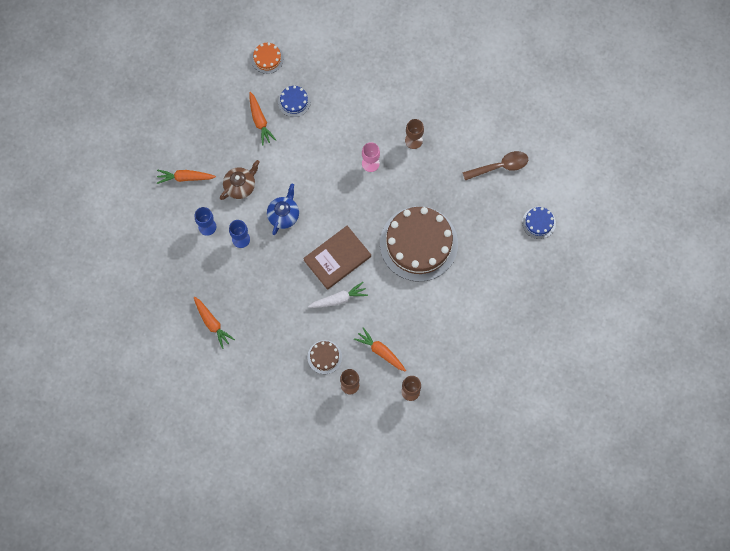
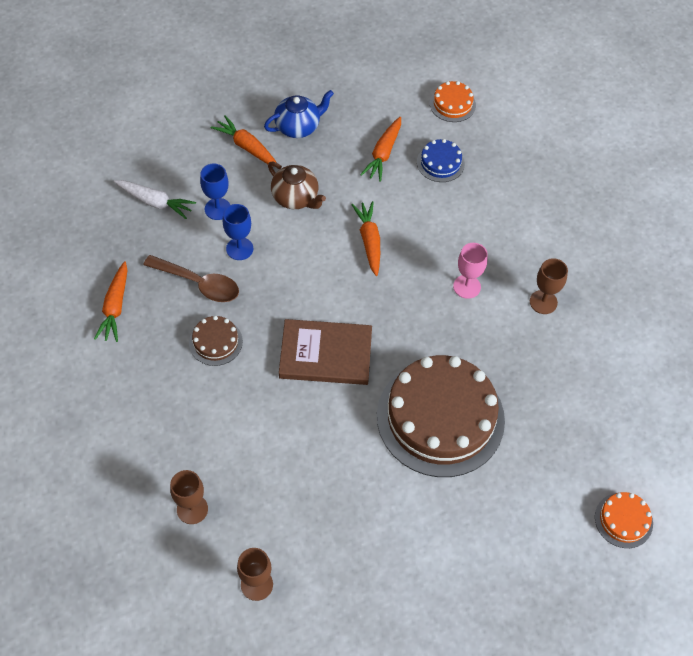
camera: 40 degrees right, 15 degrees down
(240, 186) = (296, 198): brown teapot -> brown teapot turned 45 degrees clockwise
(284, 215) = (312, 262): blue teapot -> blue teapot (298, 127)
(324, 357) = (197, 450): brown cake -> brown cake (215, 342)
(338, 299) = (281, 400): white carrot -> white carrot (155, 202)
(381, 351) = (269, 503): orange carrot -> orange carrot (369, 241)
(500, 166) = (629, 413): brown spoon -> brown spoon (198, 283)
(538, 223) = (623, 520): blue cake -> orange cake

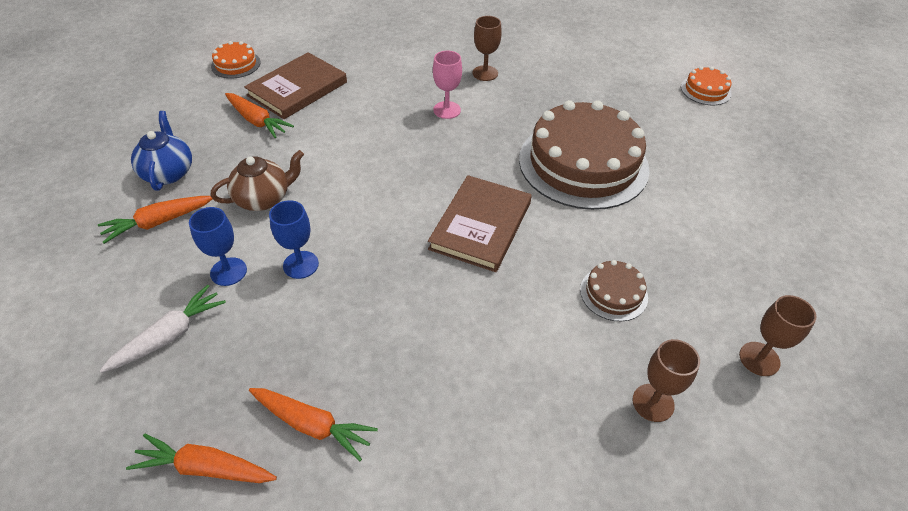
camera: 70 degrees left, 10 degrees down
(198, 283) = (327, 317): brown spoon -> none
(215, 342) = (422, 320): brown cake -> brown cake (613, 293)
(369, 241) = (357, 158): orange carrot -> orange carrot (205, 468)
(440, 163) = (297, 89): blue cake -> brown book

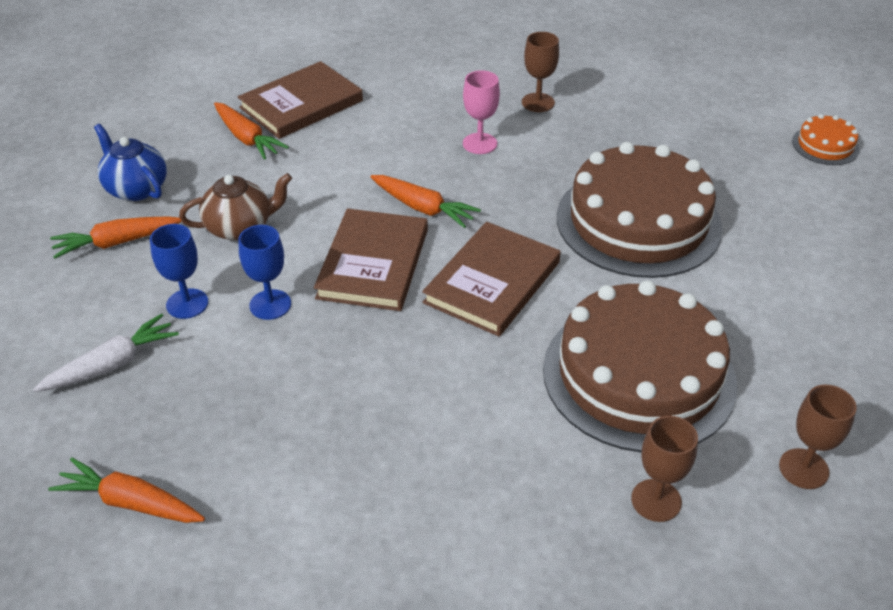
camera: 10 degrees right, 5 degrees down
(168, 172) = (136, 188): blue teapot -> blue teapot turned 45 degrees counterclockwise
(236, 64) = (232, 70): orange cake -> none
(312, 425) = (253, 474): orange carrot -> orange carrot (423, 208)
(381, 219) = (373, 263): none -> brown book
(613, 293) = (638, 375): brown cake -> brown cake, size x2.31

